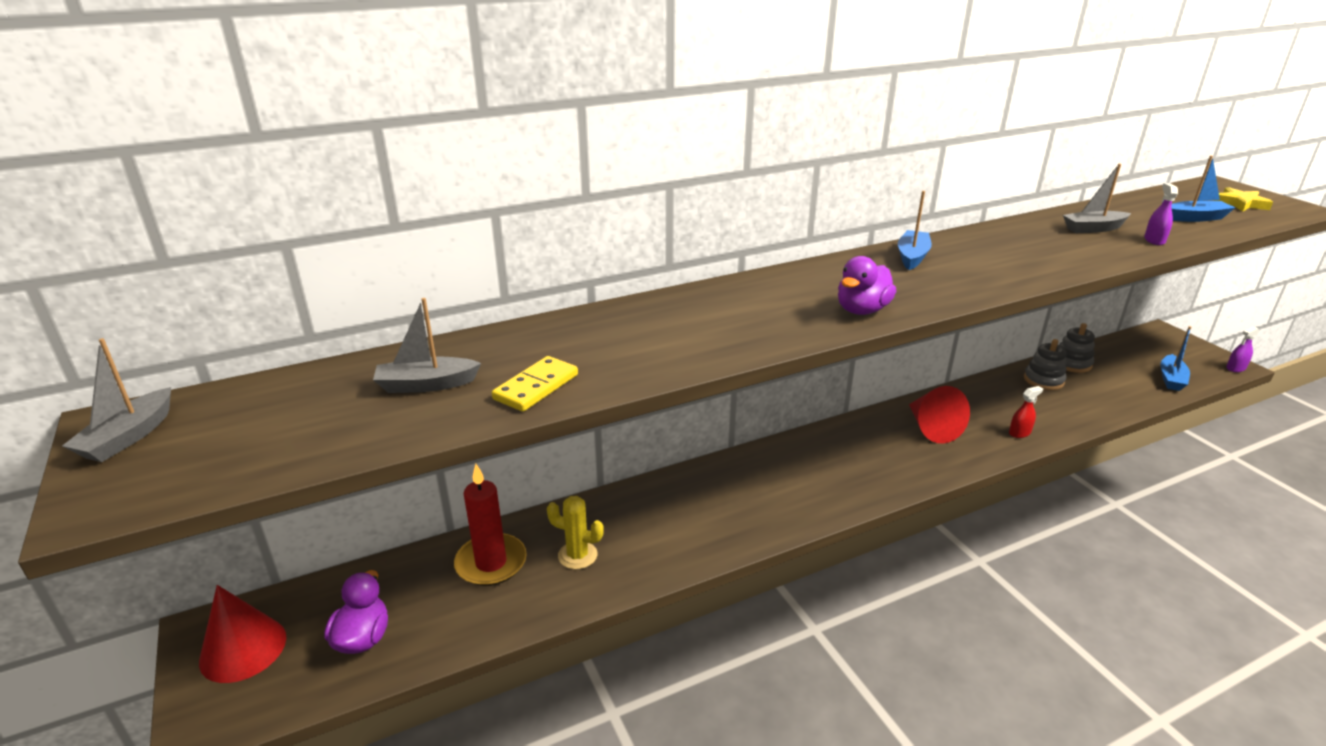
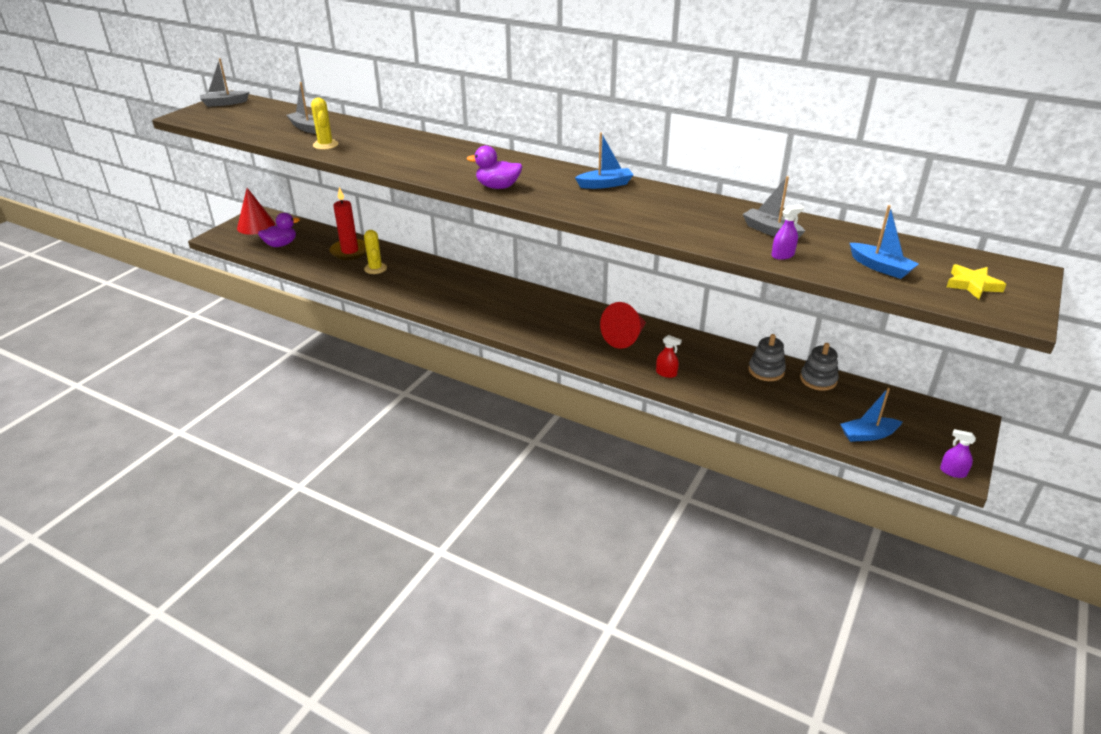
camera: 55 degrees right, 5 degrees up
(536, 387) = (325, 145): yellow domino -> yellow cactus

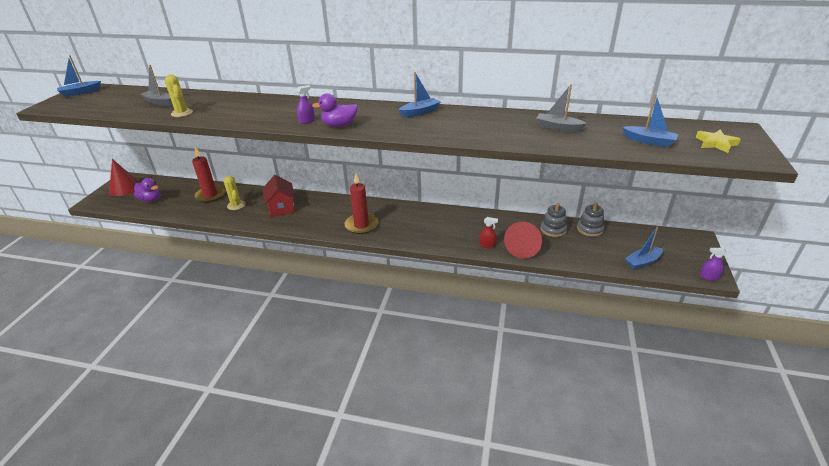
camera: 15 degrees left, 0 degrees up
(224, 103) = (80, 92): grey boat -> blue boat
(281, 244) = (151, 199): purple duck -> purple duck turned 75 degrees clockwise
(428, 280) = (281, 207): none -> red house
(517, 319) = (361, 225): none -> red candle
(625, 337) = (446, 224): red cone -> red cone (523, 248)
(782, 255) = (578, 143): purple spray bottle -> purple spray bottle (307, 121)

